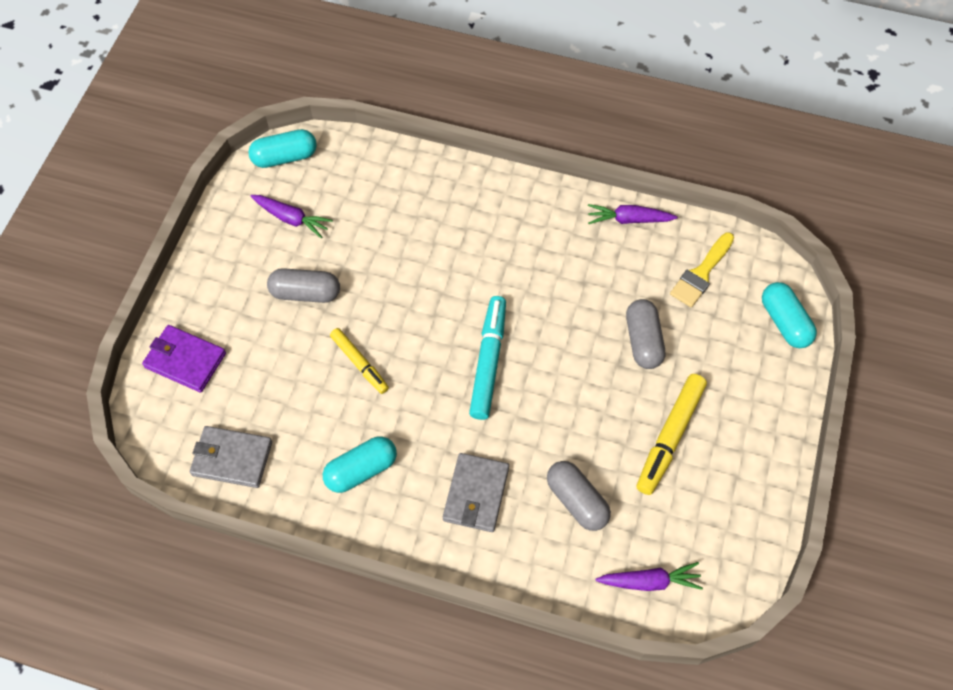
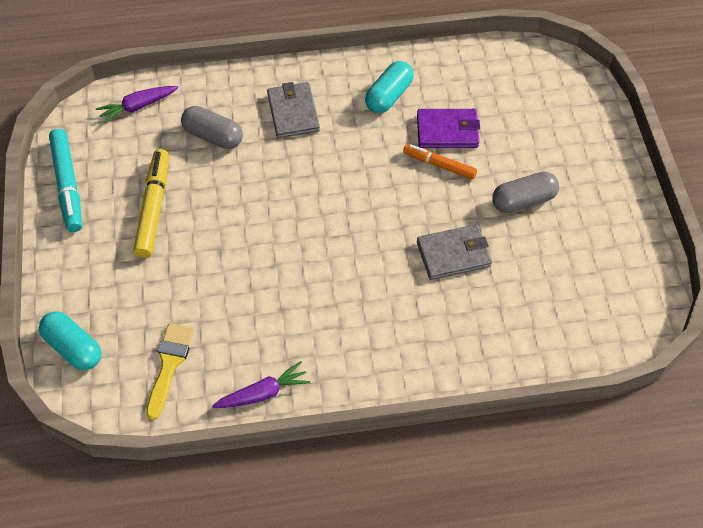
camera: 155 degrees right, 5 degrees down
(185, 360) = (577, 115): purple wallet -> purple wallet (447, 131)
(232, 458) = (488, 68): grey wallet -> grey wallet (453, 254)
(285, 157) = (640, 316): turquoise capsule -> none
(292, 219) = (585, 259): purple carrot -> none
(359, 363) = (439, 165): yellow marker -> orange marker
(488, 361) = (333, 207): turquoise marker -> turquoise marker (68, 185)
(643, 341) = (204, 277): grey capsule -> none

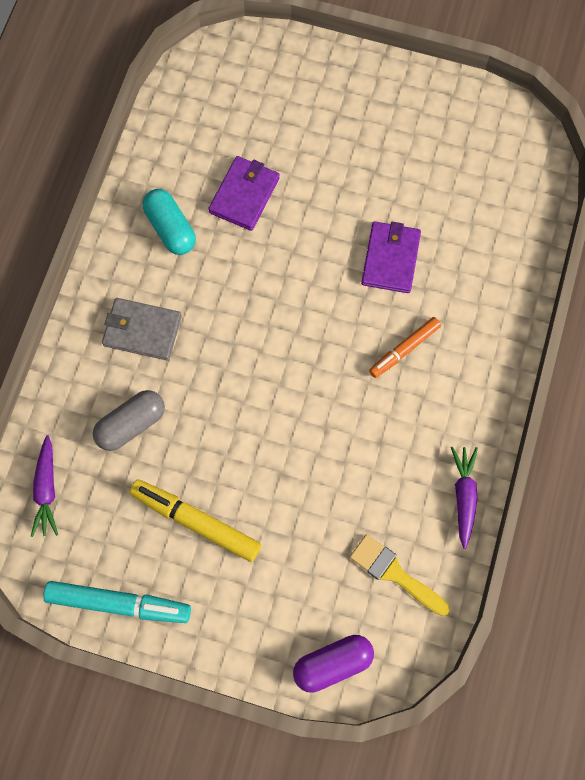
camera: 65 degrees left, 15 degrees up
(73, 348) = (332, 663): turquoise capsule -> purple capsule
(439, 165) = (281, 222): orange marker -> orange marker (404, 349)
(453, 254) = (390, 259): grey wallet -> purple wallet
(523, 200) = (360, 169): grey capsule -> none

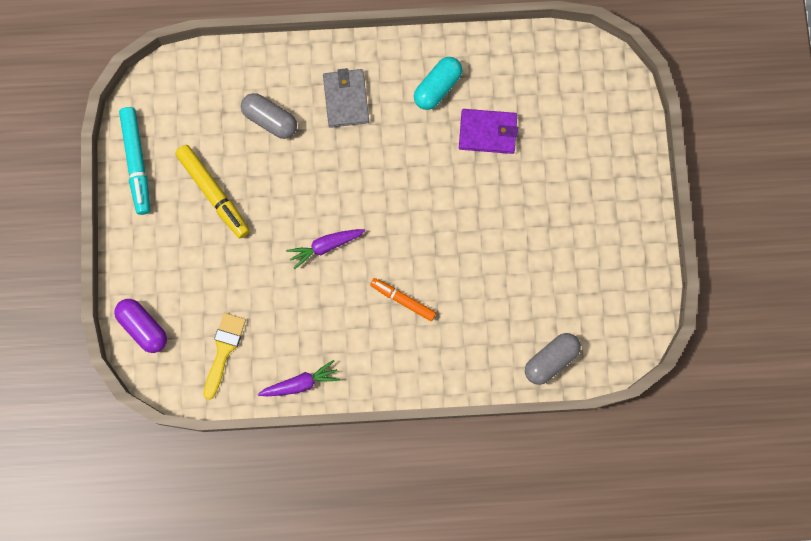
camera: 70 degrees right, 5 degrees up
(47, 490) = (201, 81): purple carrot -> purple carrot (325, 246)
(196, 521) = (214, 193): yellow marker -> yellow marker turned 135 degrees clockwise
(390, 259) = (476, 264): purple wallet -> none
(523, 221) = (551, 360): none -> grey capsule

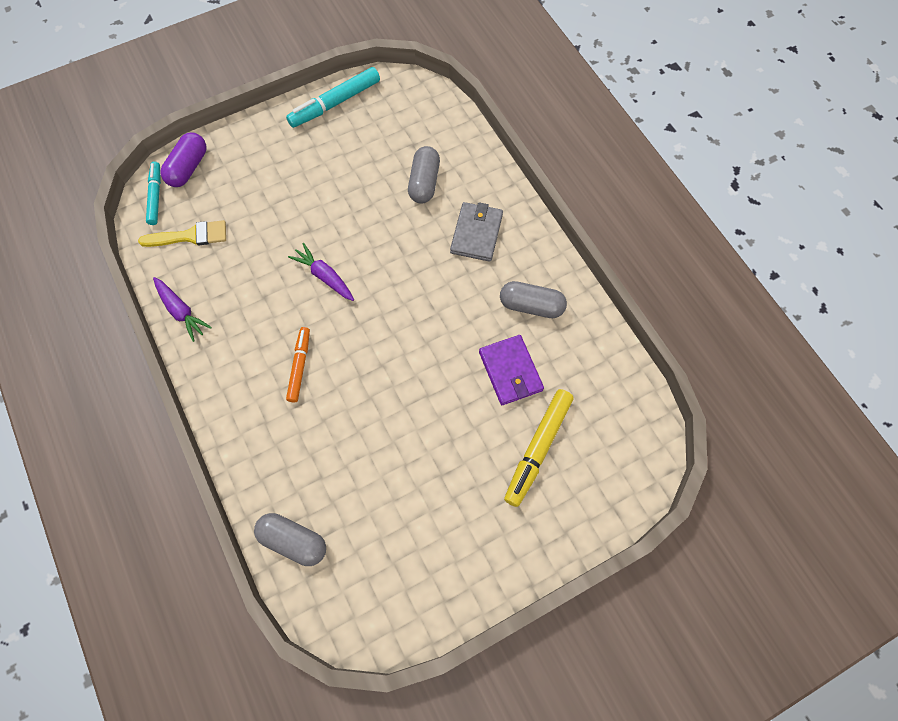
camera: 65 degrees right, 10 degrees down
(161, 368) = (155, 196): none -> turquoise marker
(214, 193) = (334, 169): yellow marker -> yellow marker (538, 449)
(346, 99) = (476, 233): grey wallet -> grey wallet turned 45 degrees counterclockwise
(437, 88) = (531, 306): turquoise capsule -> grey capsule

